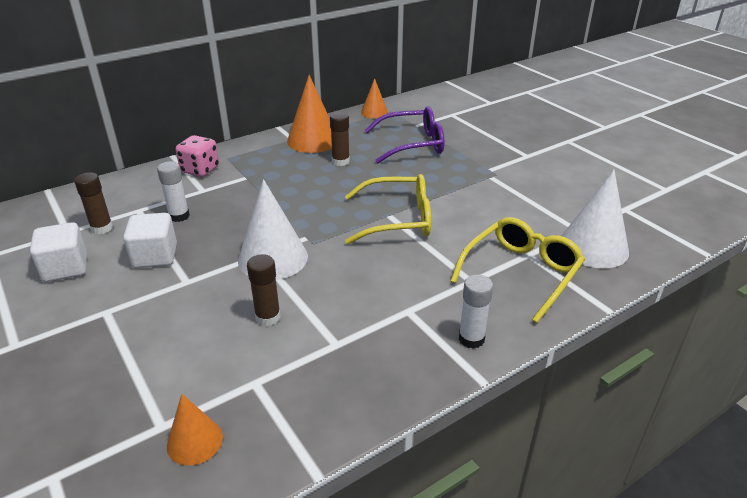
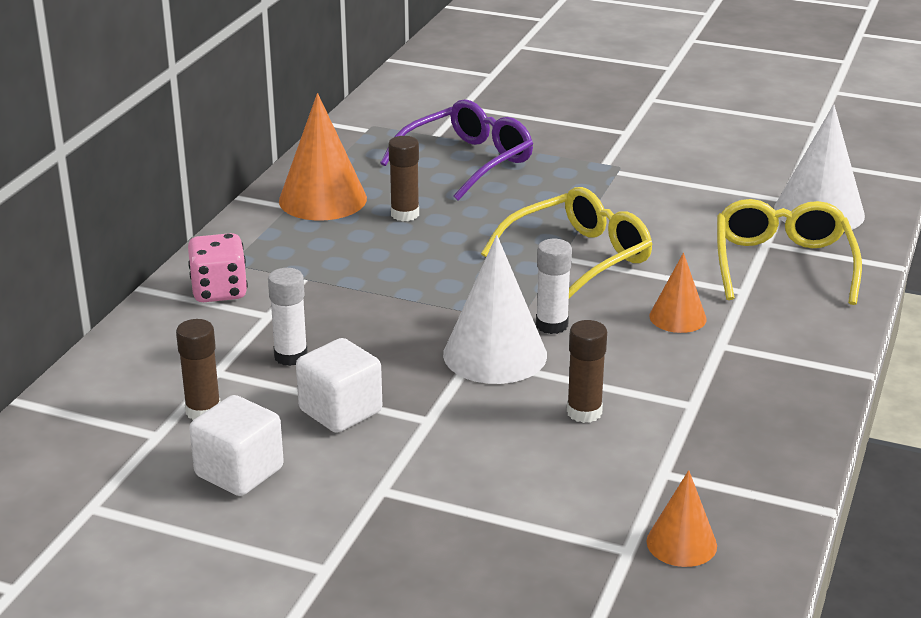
camera: 35 degrees left, 5 degrees down
(374, 112) = (352, 134): orange cone -> orange cone (677, 317)
(471, 339) = (814, 344): white glue stick -> white glue stick (551, 325)

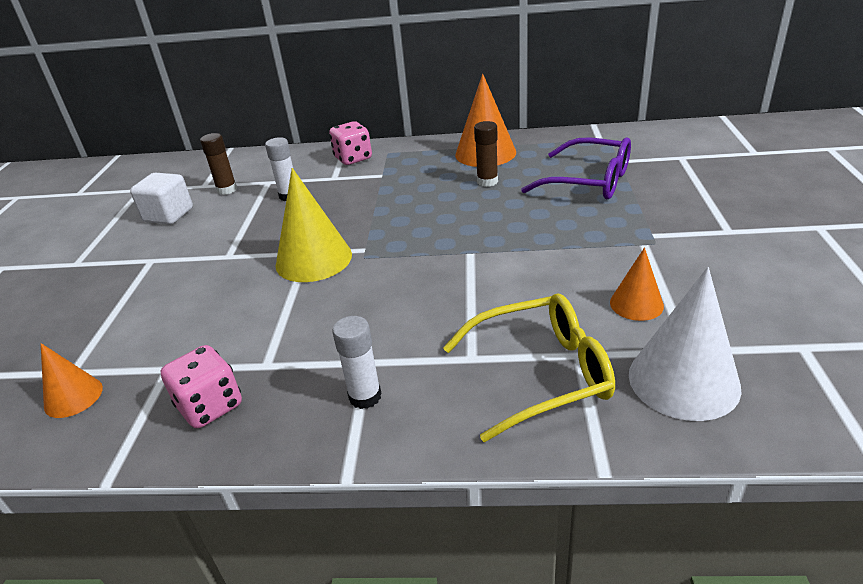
camera: 75 degrees right, 5 degrees up
(340, 411) = (232, 226): white cube -> none
(495, 354) = (314, 259): white cone -> yellow cone
(551, 325) = (363, 272): white glue stick -> white glue stick (365, 396)
(578, 258) = (472, 260): yellow glasses -> none
(584, 412) = (245, 313): brown glue stick -> none
(677, 317) = (403, 328): orange cone -> orange cone (636, 304)
(745, 443) = (210, 406): none -> pink dice

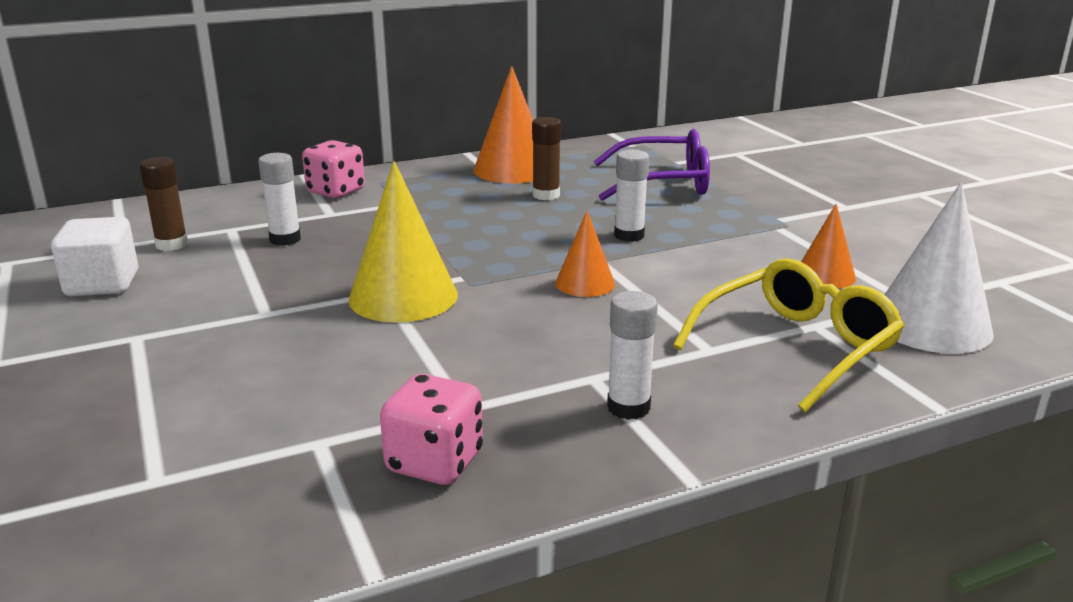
camera: 30 degrees left, 10 degrees down
(73, 397) = (198, 505): orange cone -> orange cone (585, 283)
(513, 231) = (629, 235): none -> white glue stick

